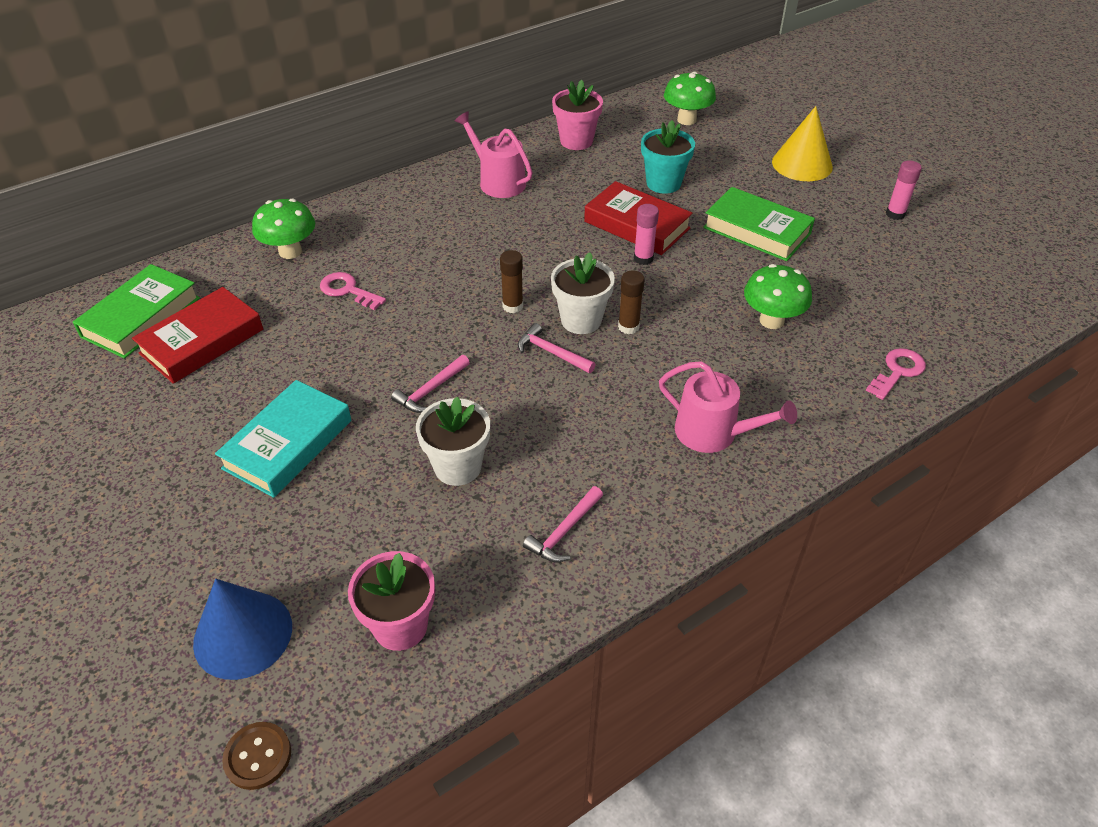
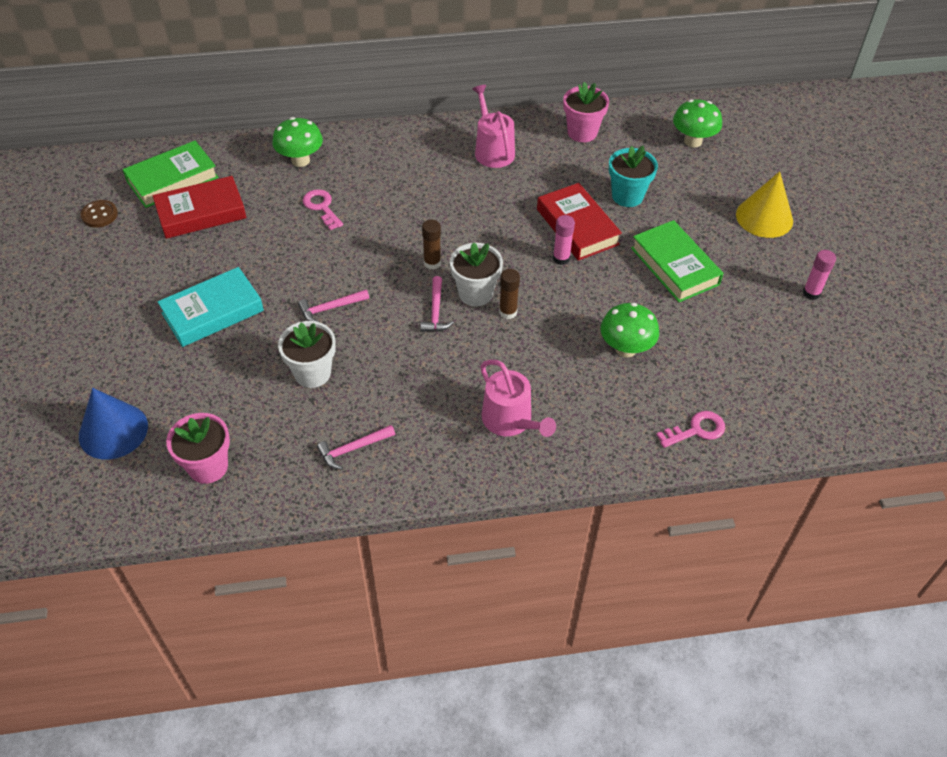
camera: 25 degrees right, 5 degrees up
(258, 756) = (80, 509): brown button -> brown button (99, 215)
(551, 352) = (435, 311): pink hammer -> pink hammer turned 150 degrees counterclockwise

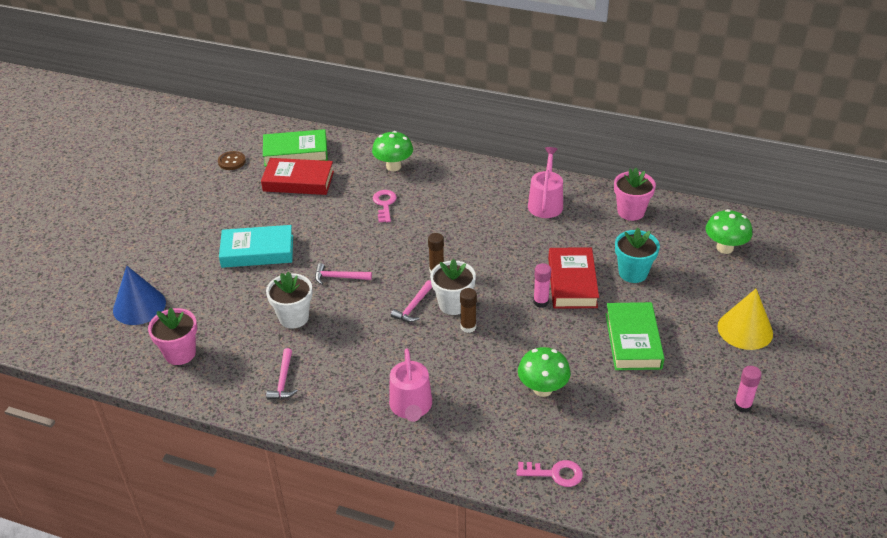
camera: 30 degrees right, 10 degrees down
(353, 449) = (283, 380): pink hammer -> pink hammer turned 90 degrees counterclockwise

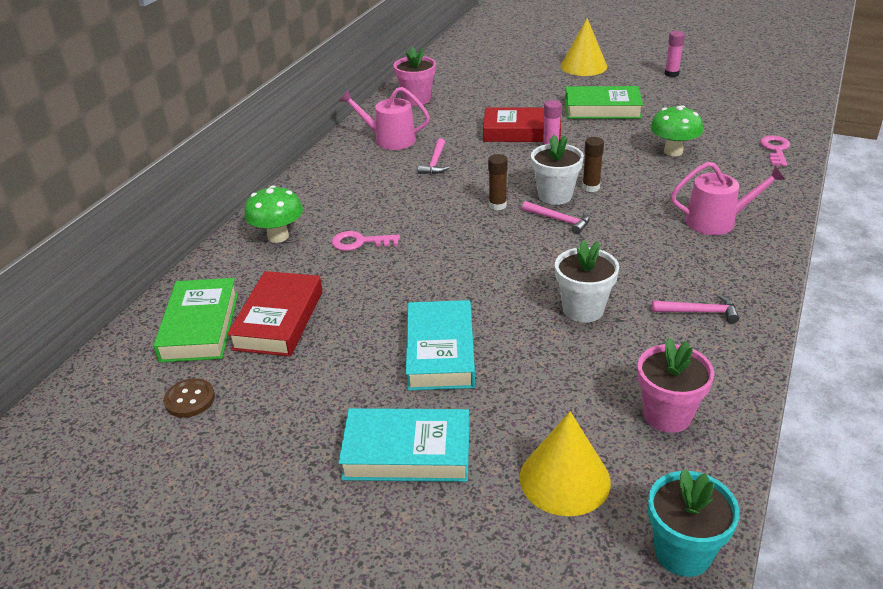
camera: 85 degrees left, 5 degrees down
(139, 306) = (564, 479): blue cone -> yellow cone
(174, 244) = (407, 452): none -> turquoise book
(339, 277) = (504, 275): pink hammer -> pink hammer (435, 162)
(633, 273) = (509, 103): turquoise flower pot -> turquoise flower pot (682, 552)
(724, 248) = (478, 65): green mushroom -> none

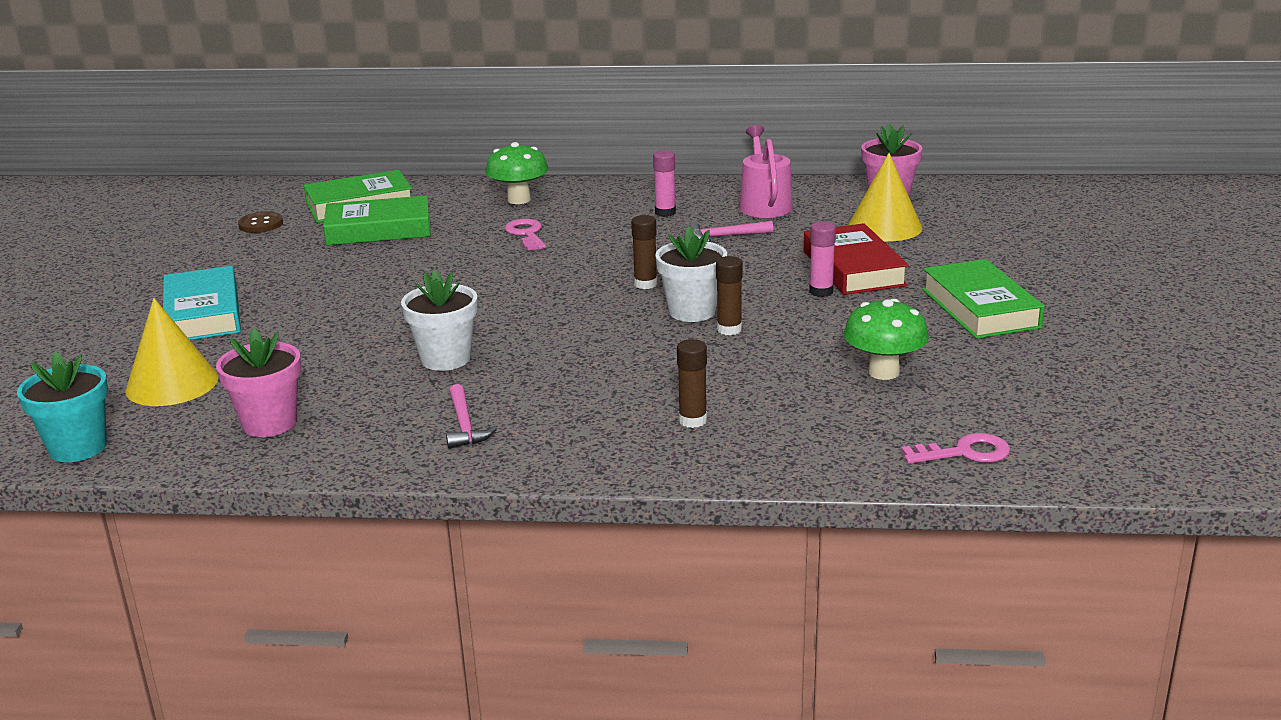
camera: 70 degrees right, 10 degrees down
(278, 320) = (379, 230): red book -> green book
(440, 352) = (349, 302): turquoise book -> none
(559, 220) = (632, 322): pink hammer -> none
(583, 66) = (1125, 277): yellow cone -> yellow cone (885, 227)
(671, 74) = (1180, 345): pink glue stick -> pink glue stick (665, 213)
(717, 221) = (692, 420): pink watering can -> brown glue stick

